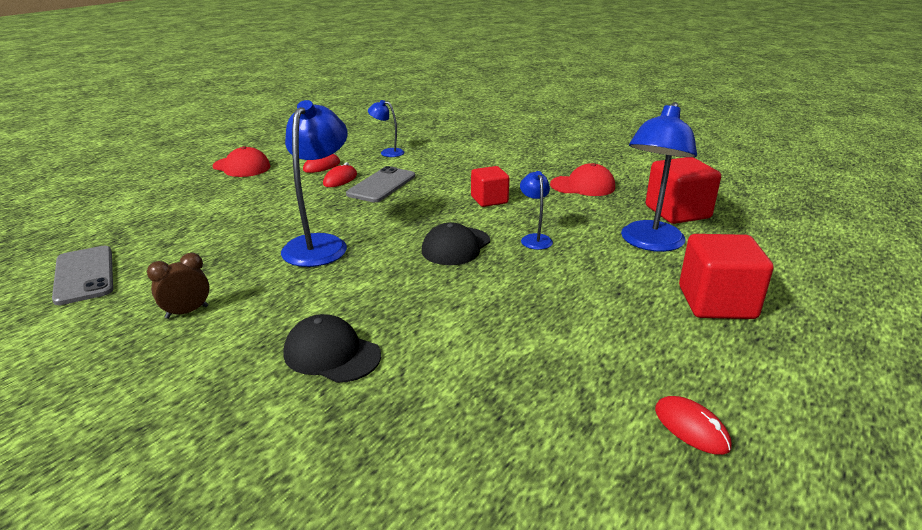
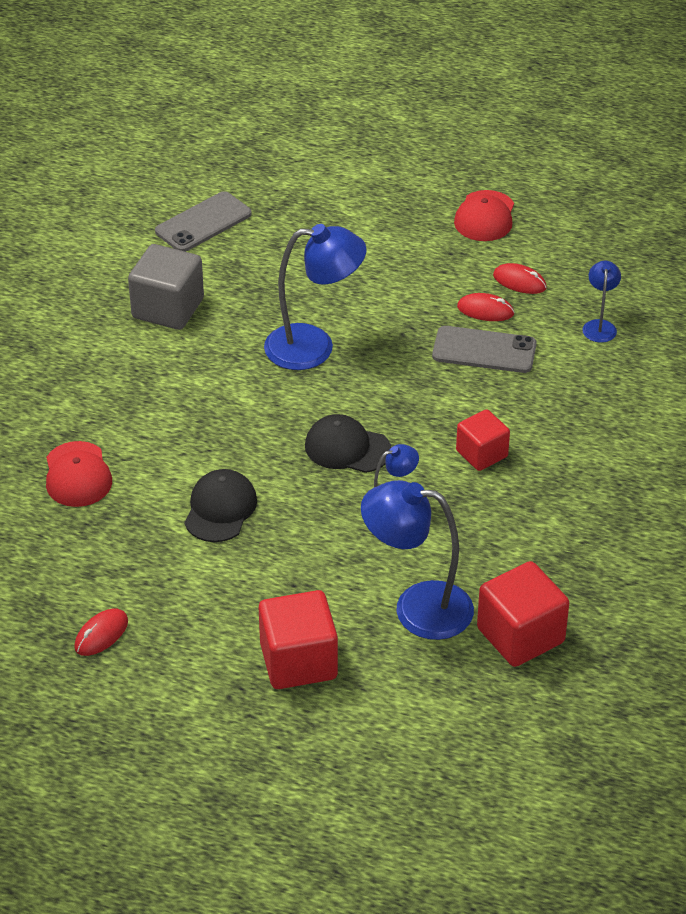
camera: 75 degrees right, 15 degrees up
(187, 312) = (168, 308): brown clock -> grey cube
(332, 354) = (136, 412): black cap -> black cap (220, 509)
(583, 186) = (569, 537): red cap -> red cap (77, 475)

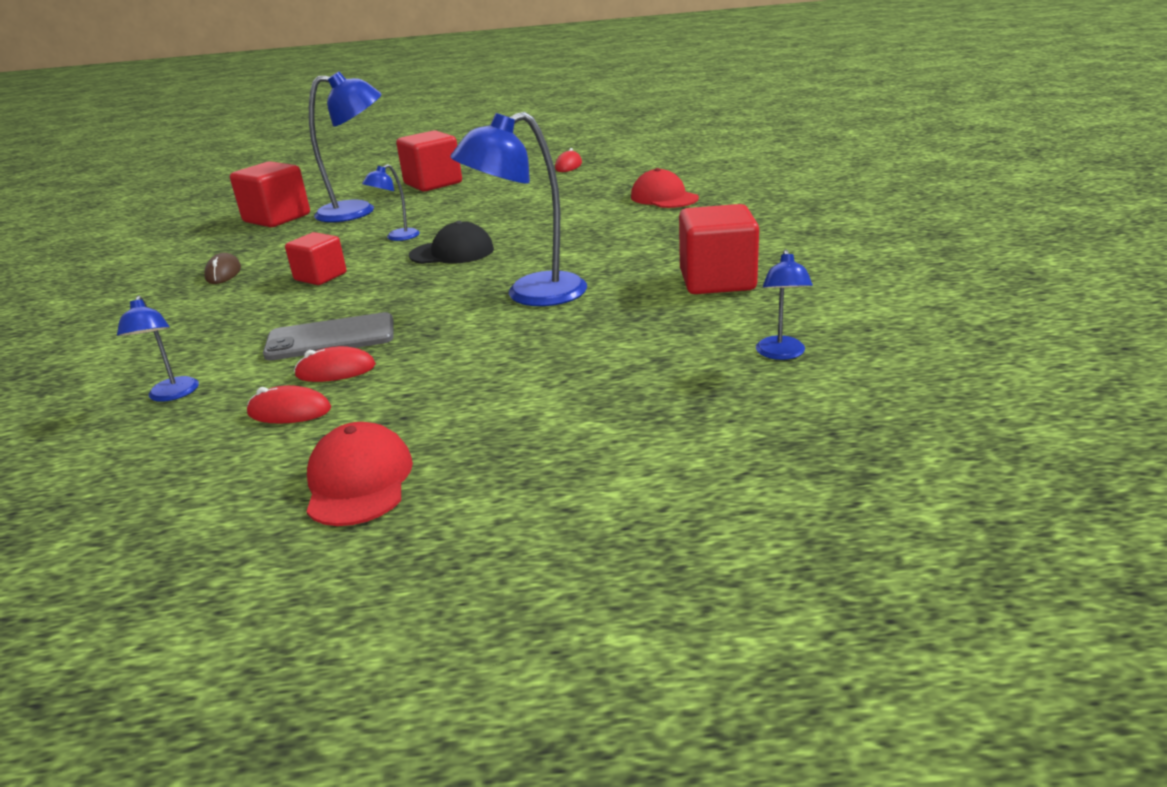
camera: 160 degrees right, 15 degrees down
(168, 308) = (717, 281): grey cube -> red cube
(203, 222) = (781, 354): grey phone -> blue lamp
(220, 509) = (536, 210): black cap -> none
(578, 505) = (223, 273): none -> brown mouse

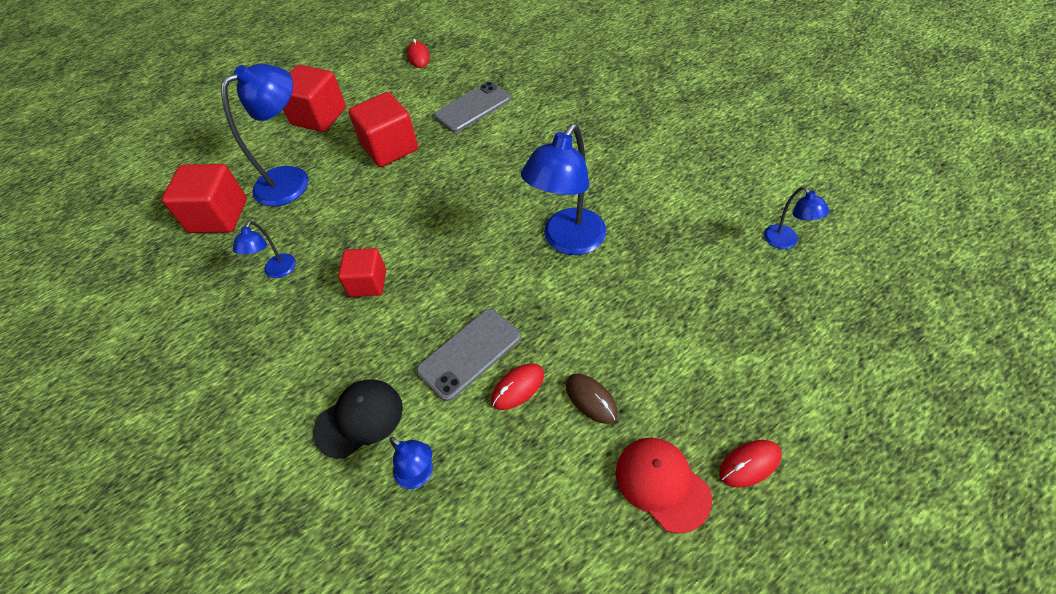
camera: 30 degrees left, 25 degrees up
(223, 273) = (265, 312): brown mouse -> brown mouse (591, 399)
(289, 411) = (535, 445): red mouse -> red mouse (749, 464)
(397, 237) = (375, 206): blue lamp -> blue lamp (277, 272)
(452, 252) = (448, 210): black cap -> black cap (359, 419)
(571, 200) = (473, 107): none -> grey phone
(664, 197) = (544, 83): red cap -> none
(717, 281) = (678, 177): red cube -> red cube (390, 148)

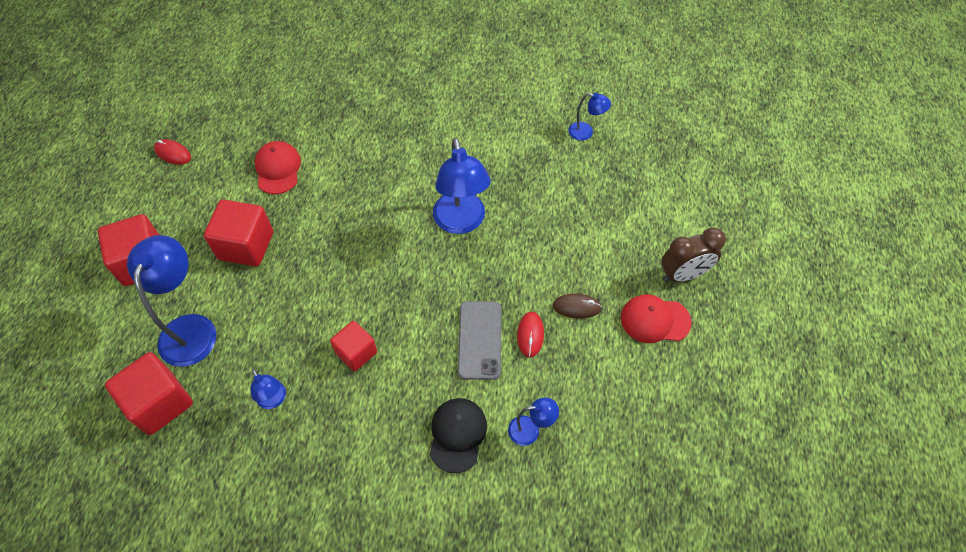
camera: 50 degrees left, 5 degrees up
(473, 107) = (278, 169): grey phone -> red cap
(749, 464) = (683, 274): red mouse -> brown clock

